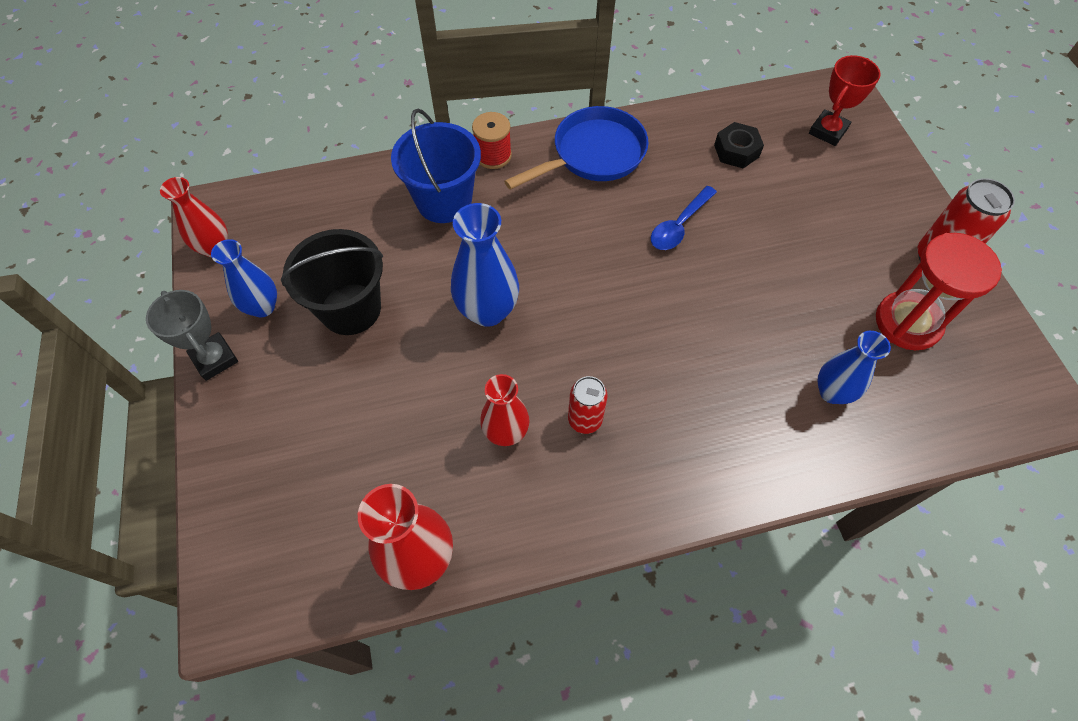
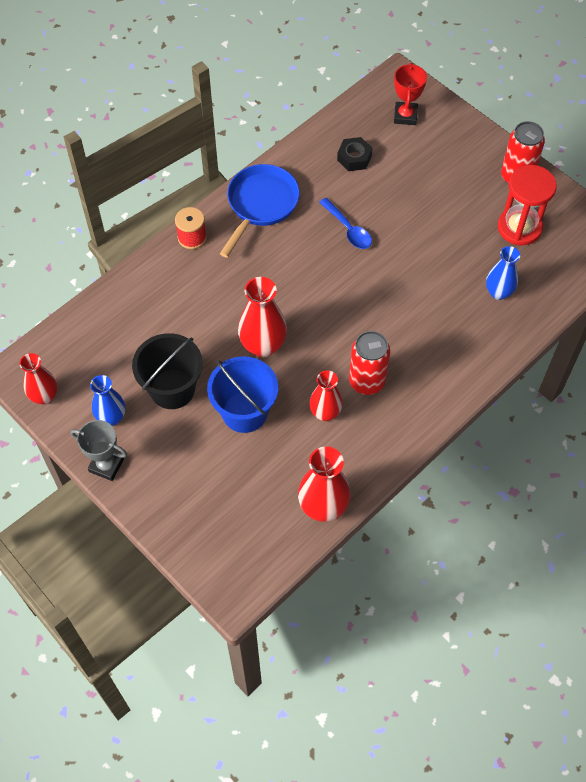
camera: 30 degrees left, 0 degrees up
(444, 201) = (181, 286): blue bucket -> blue bucket (244, 412)
(487, 311) = (263, 346): blue vase -> red vase
(584, 420) = (367, 381): red can -> red can, size x1.54
(679, 226) = (348, 229): blue spoon -> blue spoon turned 45 degrees counterclockwise

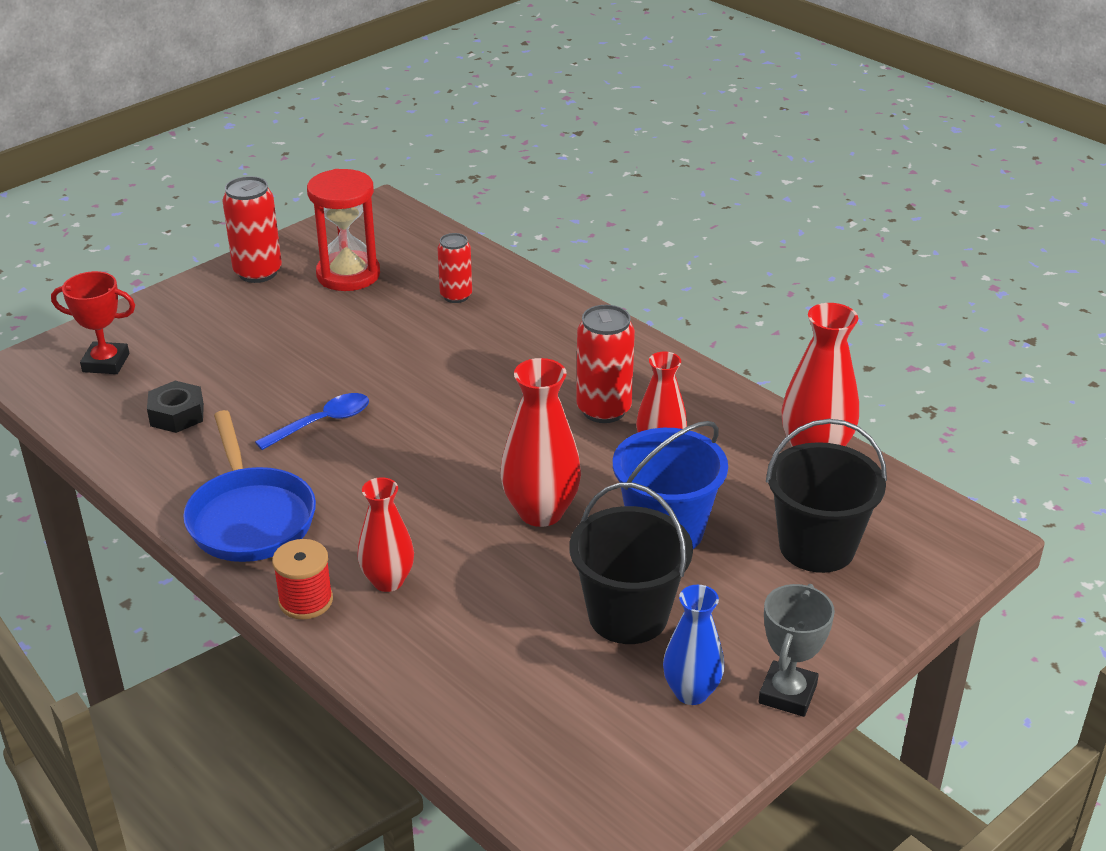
camera: 90 degrees left, 25 degrees down
(44, 396) = (654, 794): red vase -> red vase (388, 581)
(227, 496) = (817, 547): none -> black bucket
(260, 205) = (250, 517): blue pan -> blue pan turned 135 degrees counterclockwise
(498, 292) = (456, 296): blue vase -> red can

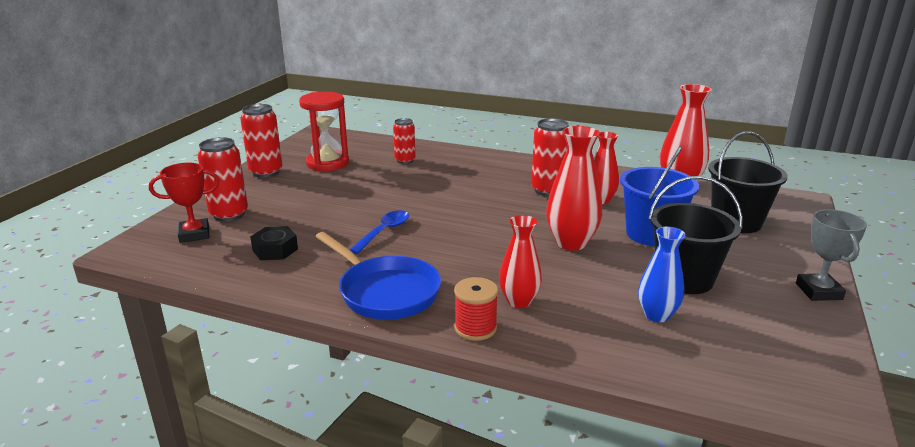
camera: 25 degrees left, 10 degrees down
(164, 340) = (229, 214): none -> red can
(691, 692) = (770, 306): blue vase -> blue vase (657, 315)

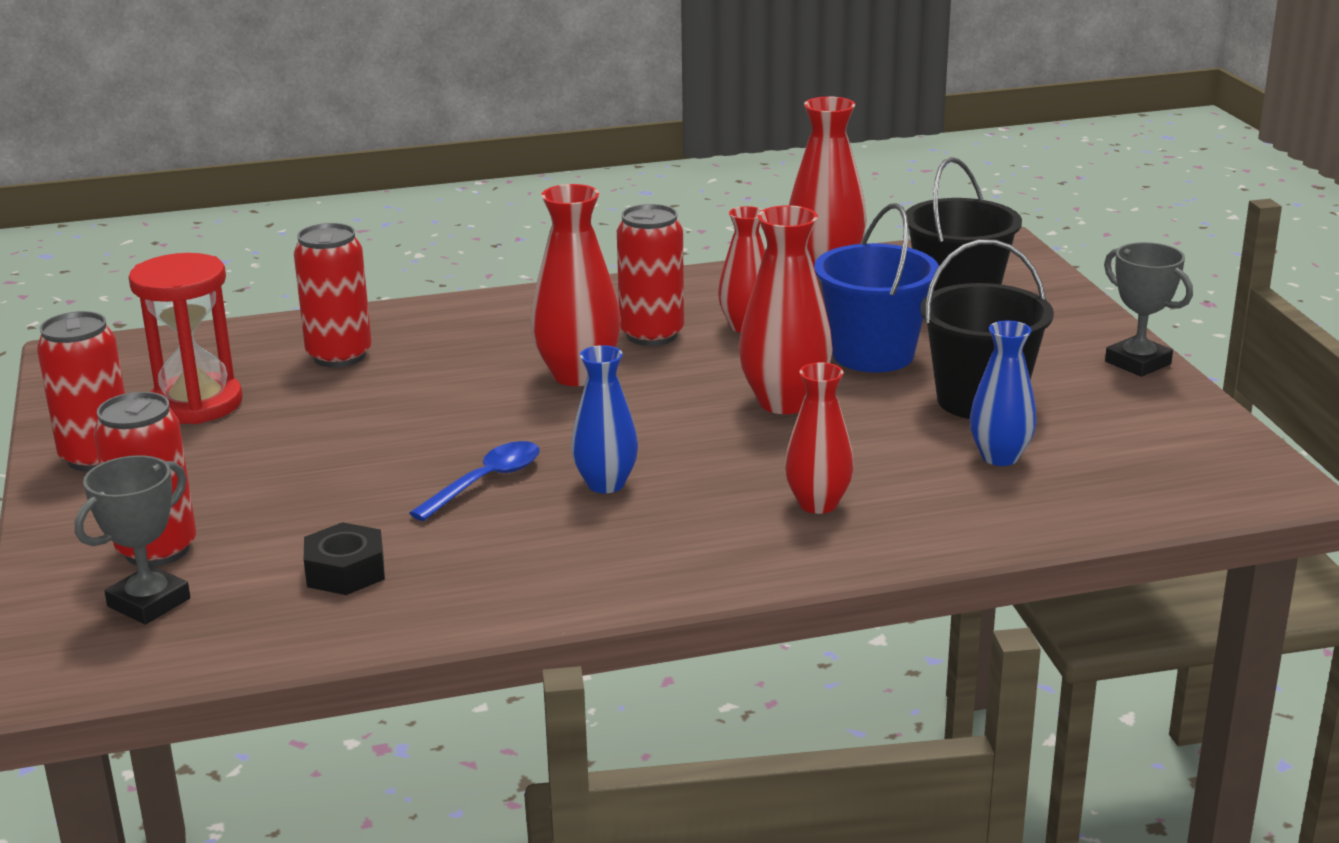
camera: 35 degrees left, 0 degrees up
(194, 234) = (149, 602): red trophy -> grey trophy
(384, 232) = (486, 482): blue spoon -> blue spoon turned 45 degrees clockwise
(385, 291) = (619, 562): blue pan -> none
(405, 160) = (339, 356): red can -> red can, size x1.54
(432, 252) = (605, 484): none -> blue vase
(475, 328) = (807, 557): red spool -> none
(489, 198) = (578, 375): none -> red vase

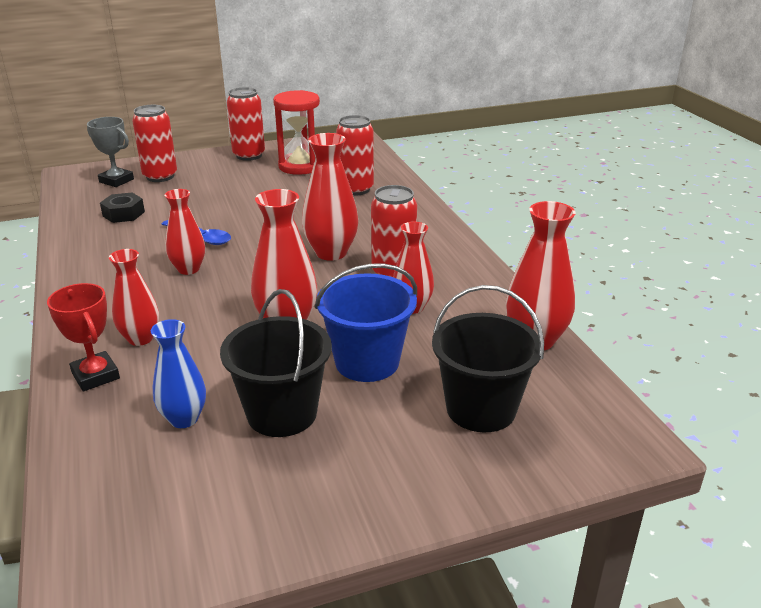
camera: 85 degrees right, 5 degrees up
(605, 484) = (188, 269): blue vase -> red vase
(914, 527) = (95, 376): none -> red trophy
(1138, 363) = (356, 519): grey trophy -> none

